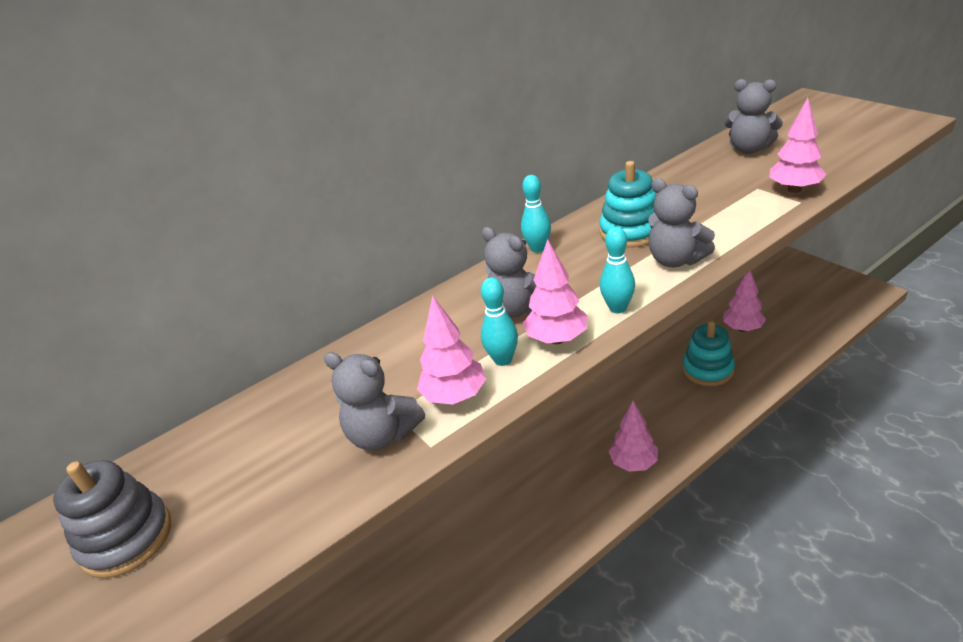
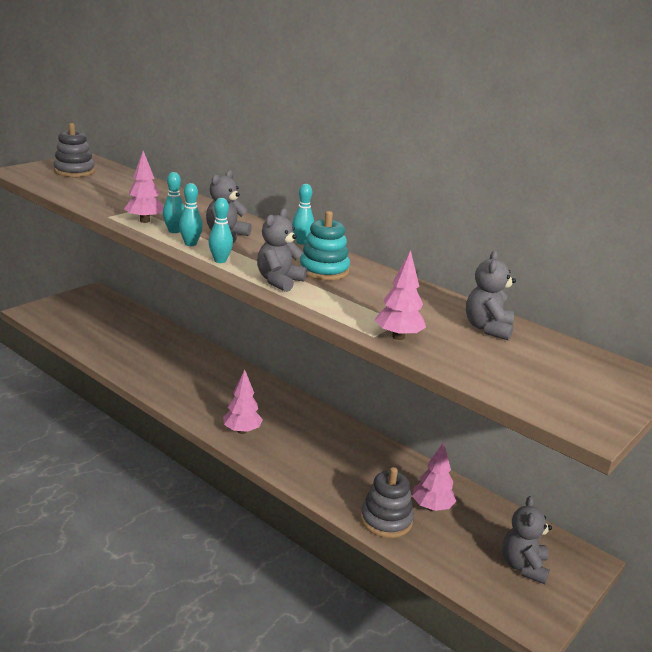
camera: 70 degrees right, 10 degrees down
(382, 435) = (120, 207): grey teddy bear -> grey teddy bear (523, 566)
(557, 339) = (190, 244): pink tree -> turquoise bowling pin
(707, 370) = (361, 478): turquoise stacking toy -> none
(770, 357) = (386, 520): none -> grey stacking toy

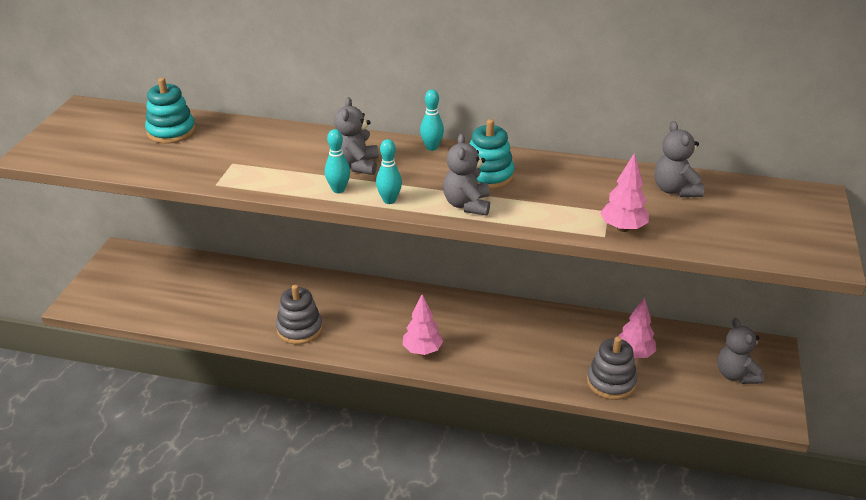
camera: 25 degrees left, 10 degrees up
(74, 171) = (97, 131): grey stacking toy -> grey stacking toy (299, 329)
(122, 184) = (171, 132): none -> turquoise stacking toy
(145, 221) = (259, 176): pink tree -> none
(174, 231) = (303, 179): turquoise bowling pin -> none

